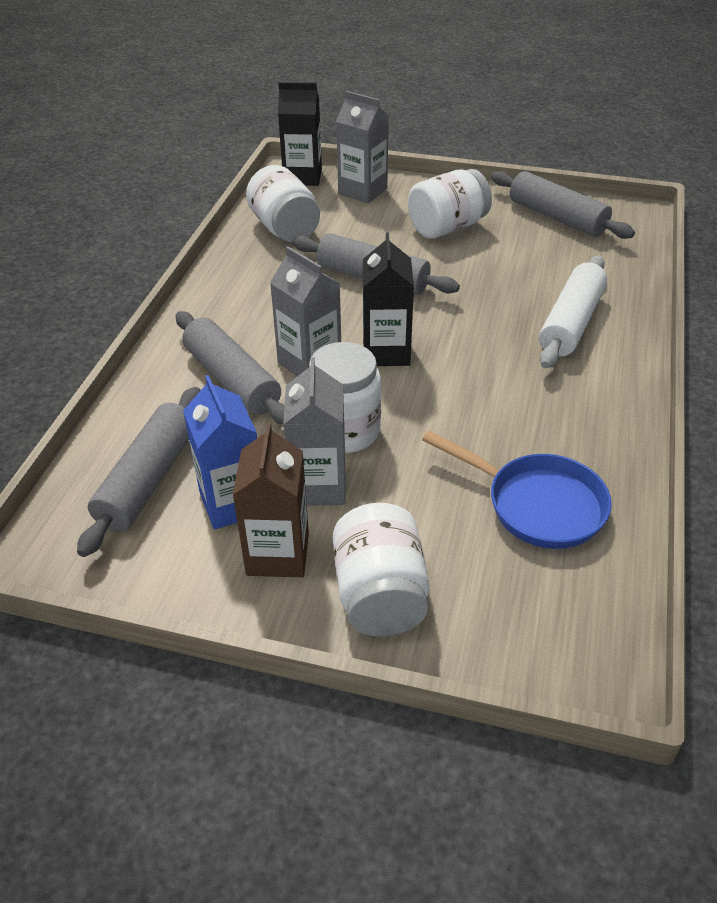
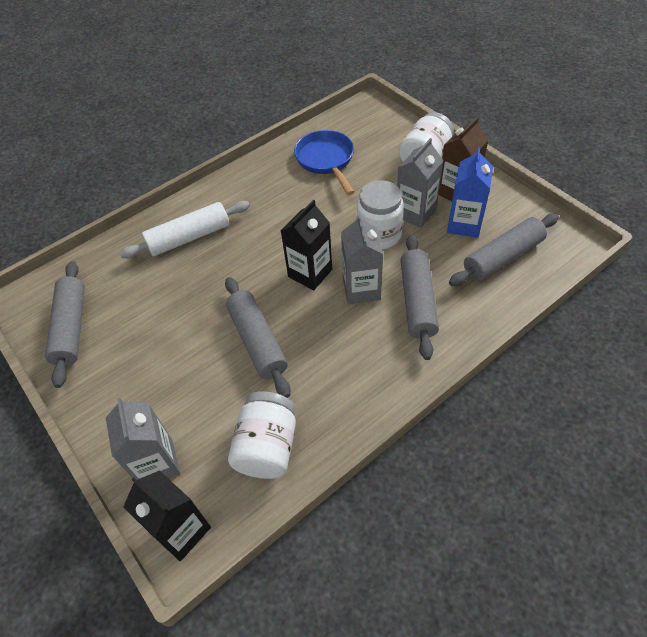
camera: 140 degrees left, 10 degrees up
(447, 227) = (151, 365): white jar -> none

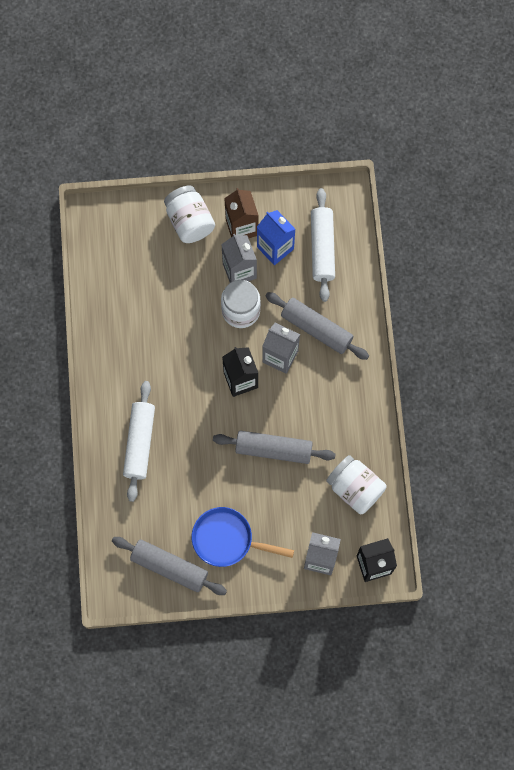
camera: 60 degrees left, 20 degrees up
(326, 160) = (133, 293): blue pan -> blue pan (227, 539)
(502, 257) = (322, 248): grey rolling pin -> white rolling pin

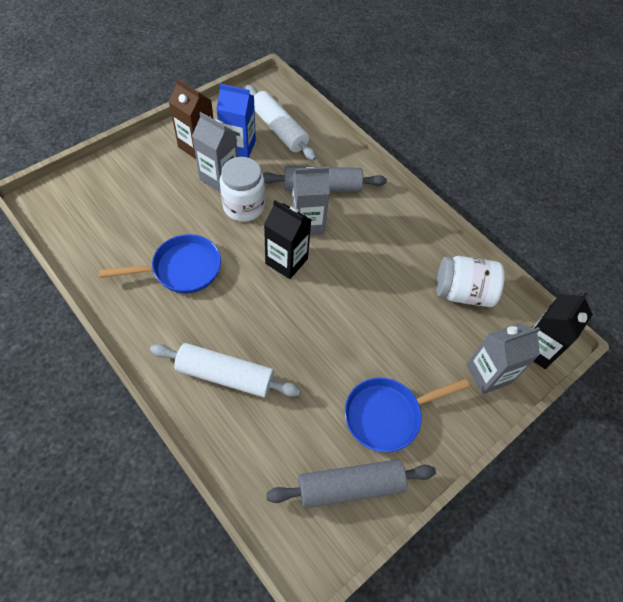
camera: 40 degrees left, 15 degrees down
(140, 443) = (225, 375): white rolling pin -> white rolling pin turned 45 degrees counterclockwise
(160, 340) = (181, 269): none -> blue pan
(190, 221) = (145, 163): white jar -> none
(273, 449) = (364, 302): grey rolling pin -> none

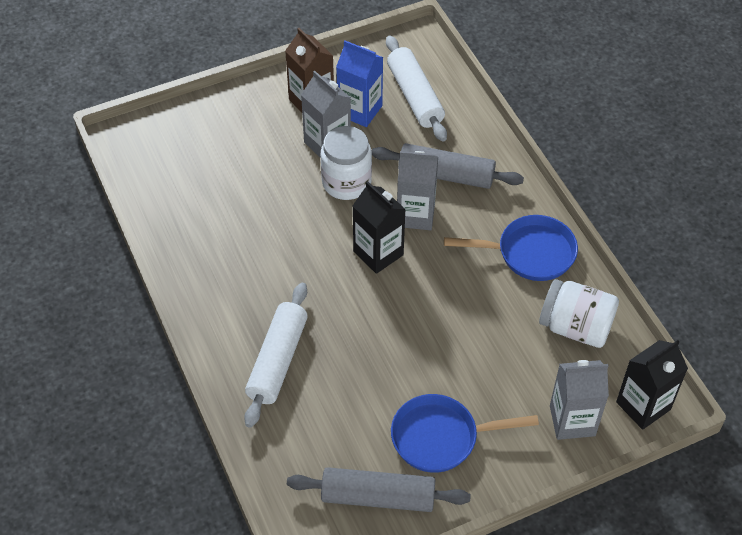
camera: 20 degrees right, 5 degrees down
(181, 269) = (258, 240): blue pan -> blue pan (529, 253)
(225, 375) = (277, 360): white rolling pin -> white rolling pin turned 75 degrees clockwise

